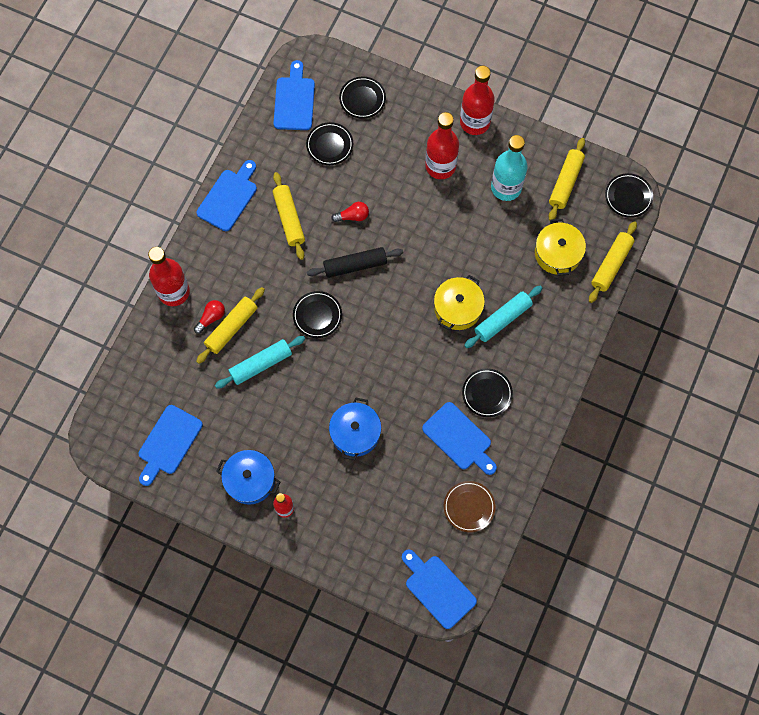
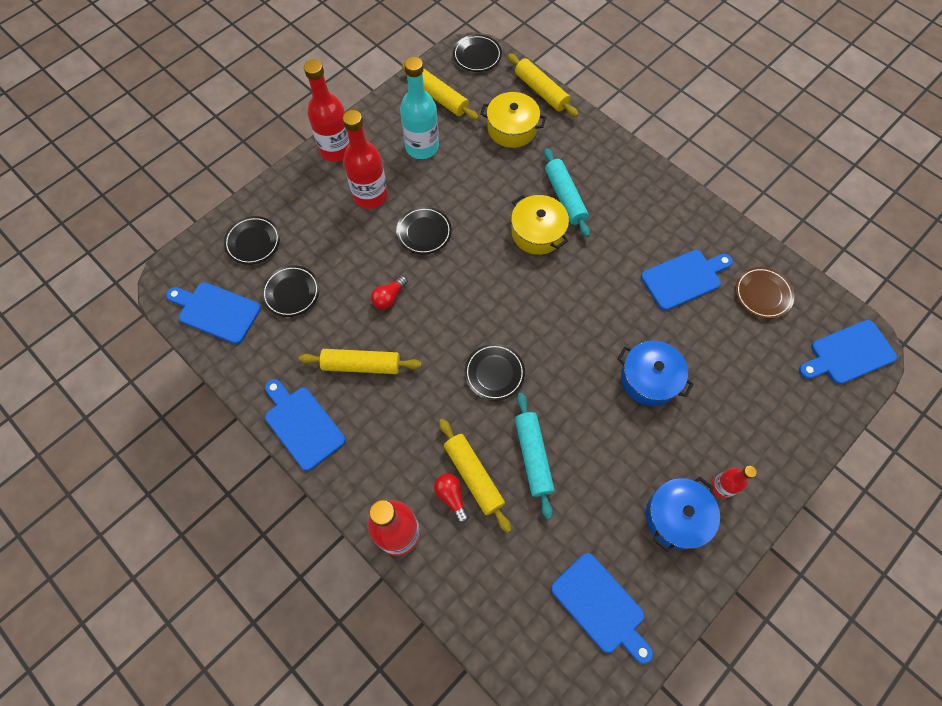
camera: 70 degrees left, 5 degrees down
(353, 216) = (389, 297): red light bulb -> red light bulb turned 150 degrees counterclockwise
(355, 265) = (449, 314): black rolling pin -> none
(487, 393) = (641, 237): black plate -> black plate (424, 232)

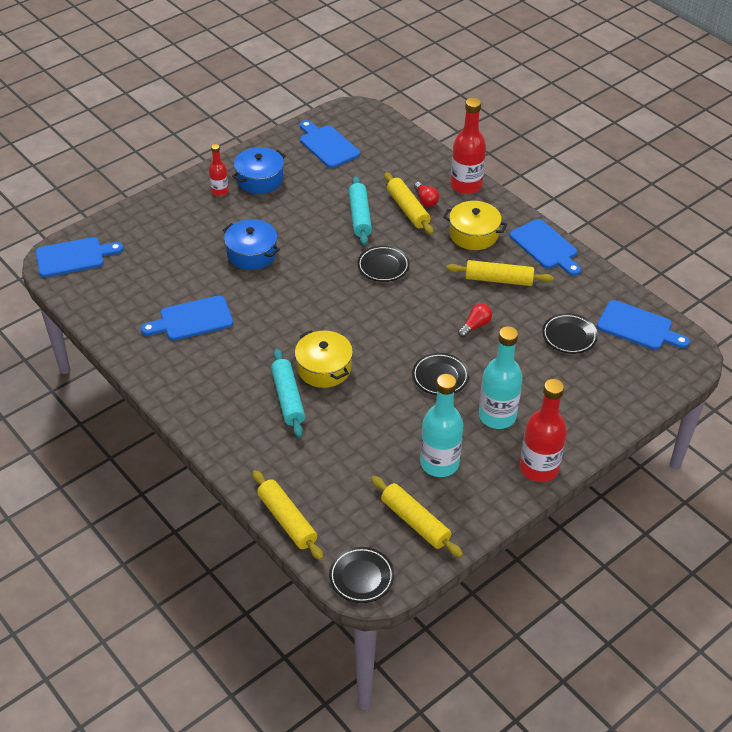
camera: 175 degrees left, 20 degrees down
(253, 242) = (615, 381): black plate -> none
(370, 195) = (497, 416): red bottle -> turquoise bottle
(512, 128) = (332, 476): yellow pot -> yellow pot (473, 234)
(762, 294) = (125, 302): brown plate -> none

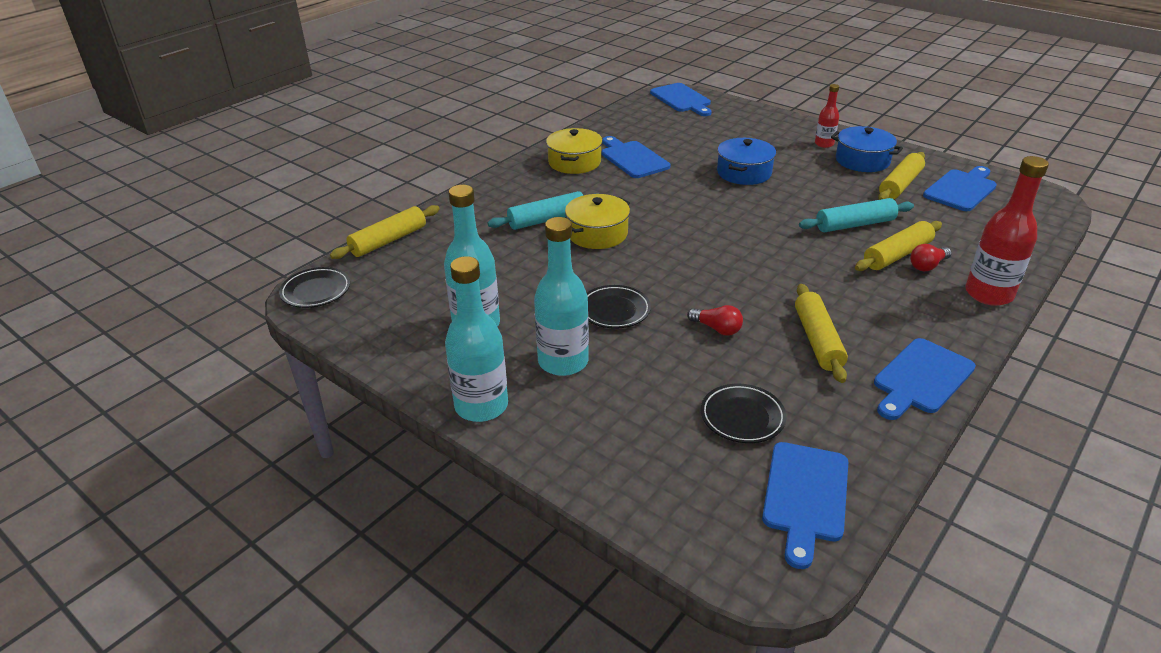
camera: 80 degrees right, 10 degrees down
(383, 266) = (780, 250): black plate -> none
(415, 522) = (388, 317): yellow rolling pin -> yellow rolling pin (900, 185)
(473, 234) = (893, 310): yellow pot -> yellow pot (574, 162)
(539, 468) = (481, 406): red bottle -> turquoise bottle

